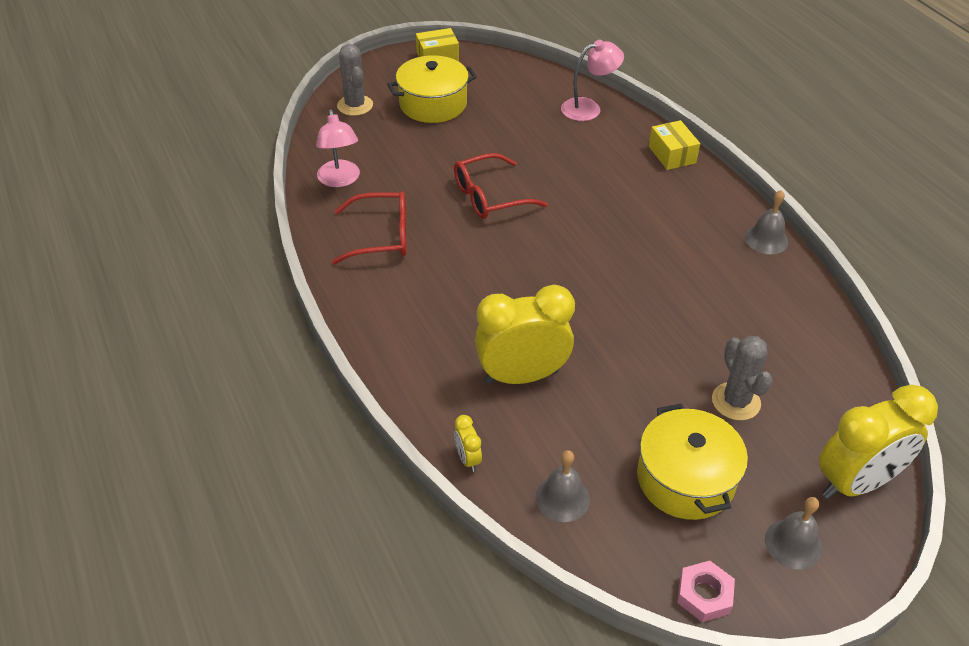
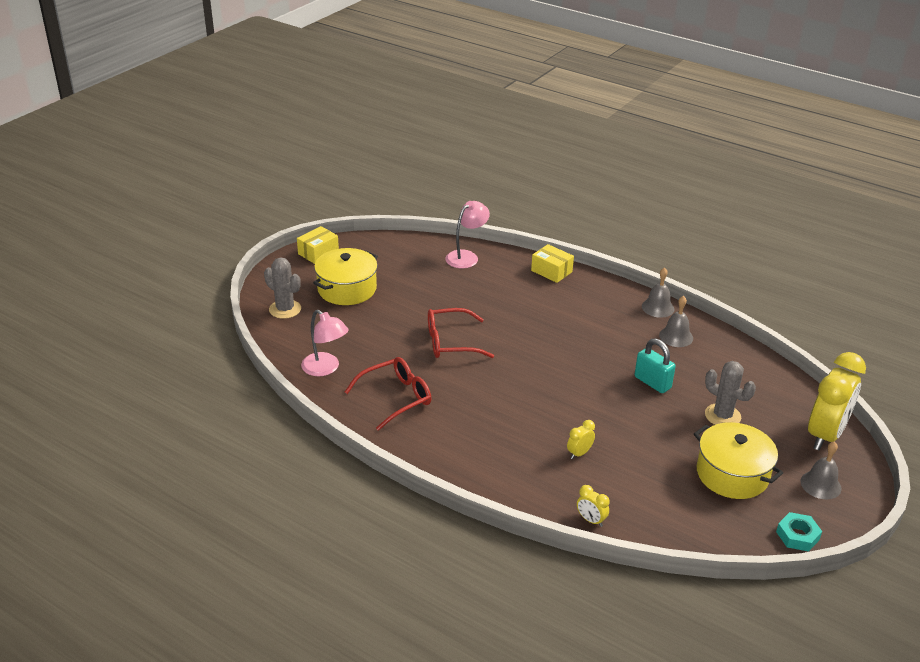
camera: 30 degrees left, 10 degrees down
(489, 197) = (450, 342): red glasses -> red glasses turned 45 degrees clockwise
(522, 376) = (579, 453): yellow clock -> yellow clock, size x0.42
(562, 498) = (670, 518): grey bell -> grey bell (676, 336)
(681, 327) = (652, 382): none -> turquoise padlock
(704, 595) = (797, 535): pink nut -> turquoise nut

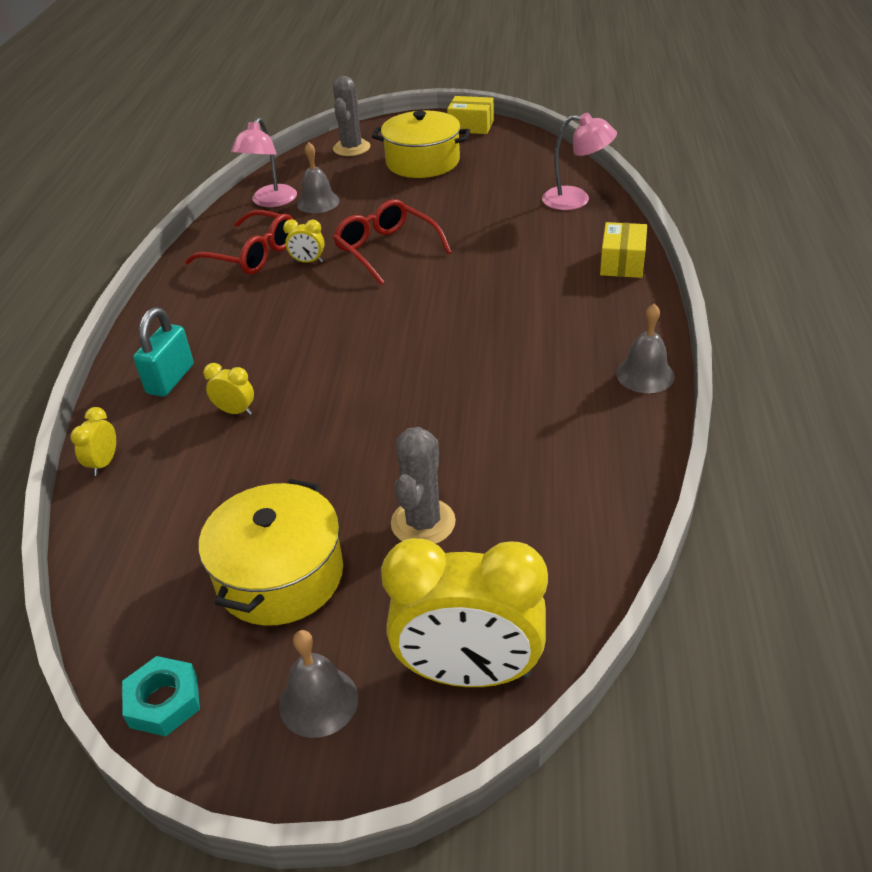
camera: 65 degrees right, 5 degrees up
(432, 377) = (308, 262): none -> yellow clock
(652, 382) = (446, 426): turquoise padlock -> turquoise padlock (170, 379)
(676, 336) = (588, 414): grey bell -> grey bell (318, 202)

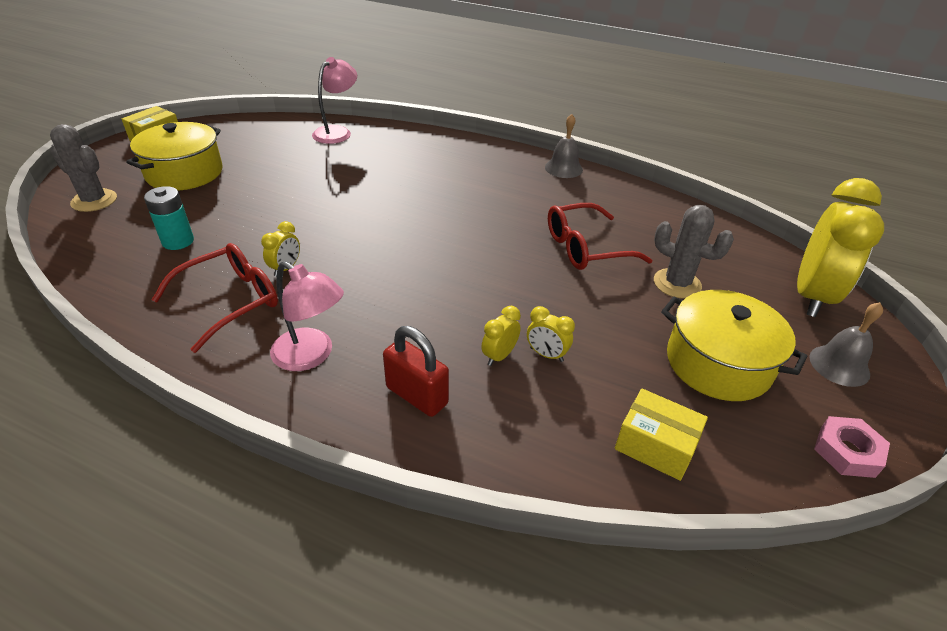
camera: 75 degrees left, 0 degrees up
(104, 463) = (534, 467): yellow clock -> yellow clock (546, 354)
(163, 701) = (847, 452): turquoise nut -> pink nut
(170, 379) = (416, 395): turquoise padlock -> red padlock
(270, 202) = (132, 270): pink lamp -> pink lamp (311, 355)
(318, 202) = (178, 241): grey bell -> turquoise battery
(386, 250) = (314, 223): red glasses -> red glasses (585, 248)
(622, 263) = (436, 140): yellow box -> yellow box (655, 445)

